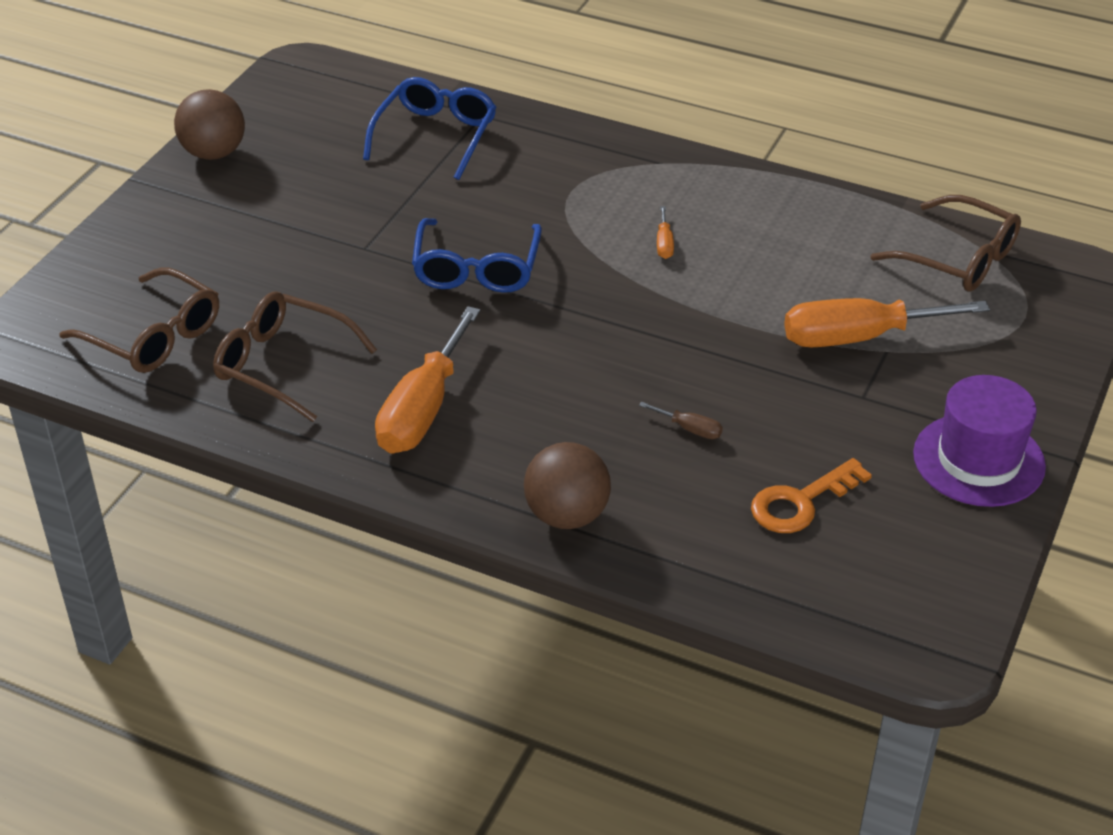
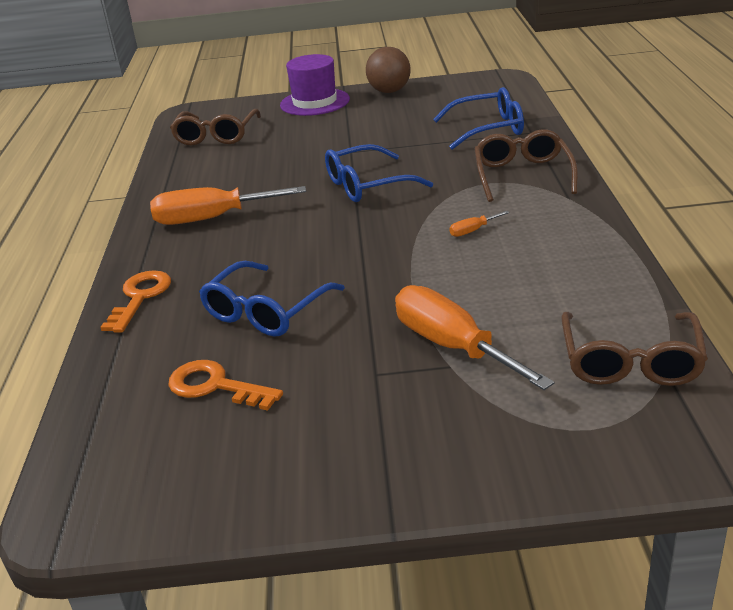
camera: 65 degrees right, 10 degrees down
(283, 365) = (220, 170): brown glasses -> brown glasses (523, 175)
(567, 515) = (140, 297): brown ball -> orange key
(690, 429) = (267, 311): brown screwdriver -> blue glasses
(978, 460) = (341, 465): purple hat -> purple hat (315, 102)

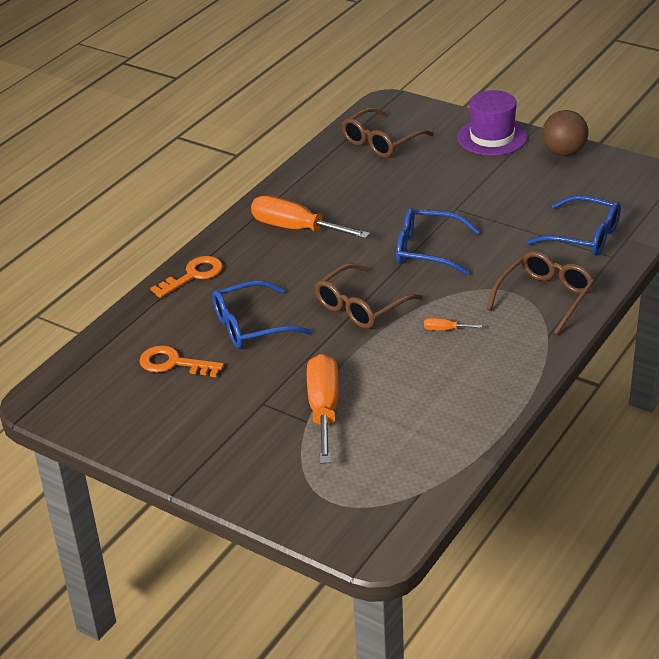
camera: 35 degrees right, 5 degrees up
(215, 386) = (173, 363): orange key -> orange key turned 45 degrees counterclockwise
(630, 361) = (408, 476): brown glasses -> brown glasses (361, 306)

